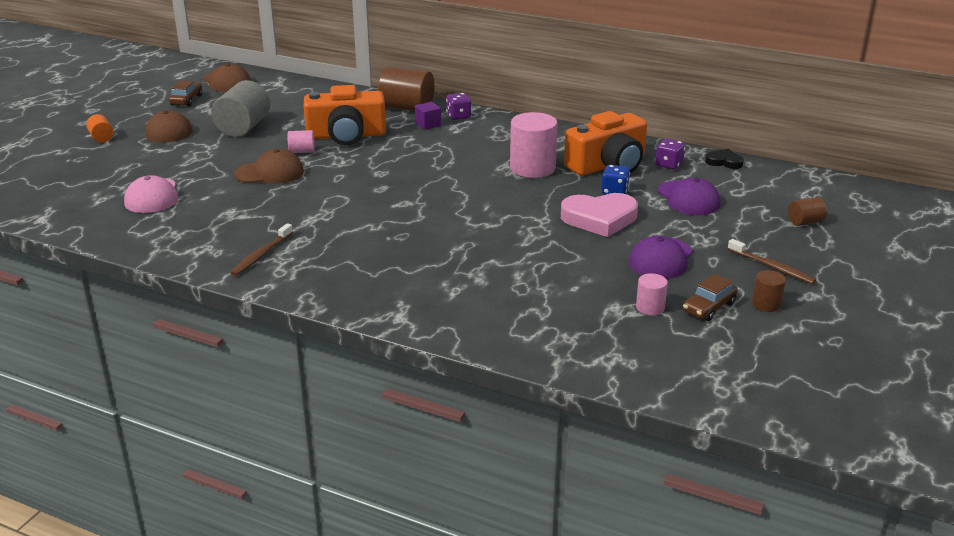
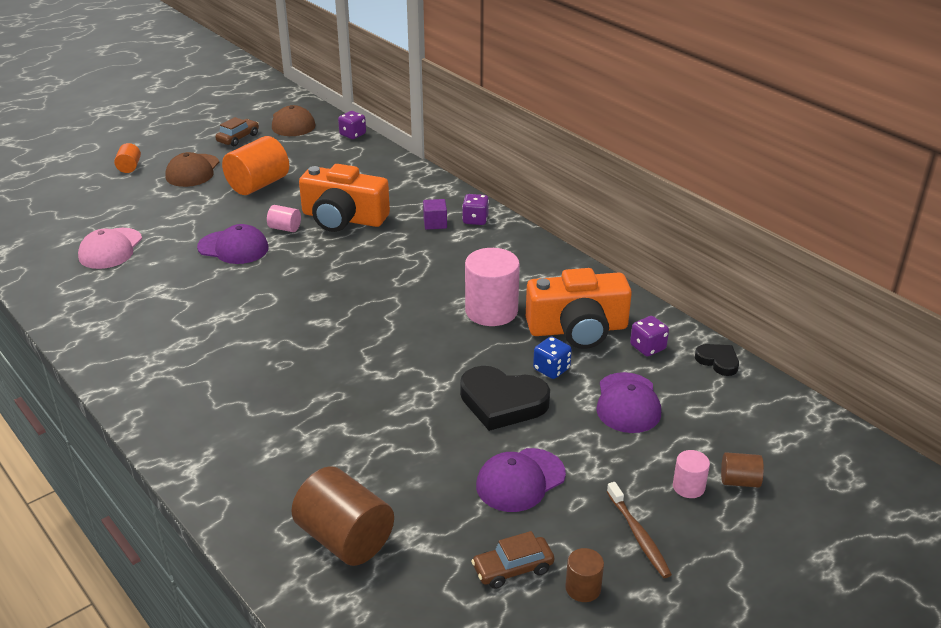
camera: 25 degrees right, 5 degrees up
(243, 128) = (258, 185): grey cylinder -> orange cylinder
(261, 255) = (139, 349): brown toothbrush -> none
(269, 173) = (233, 247): brown cap -> purple cap
(292, 80) = (352, 134): none -> purple dice
(407, 108) = (433, 196): brown cylinder -> brown cylinder (345, 538)
(599, 218) = (502, 402): pink heart -> black heart
(650, 307) = (448, 546): pink cylinder -> pink cylinder (688, 487)

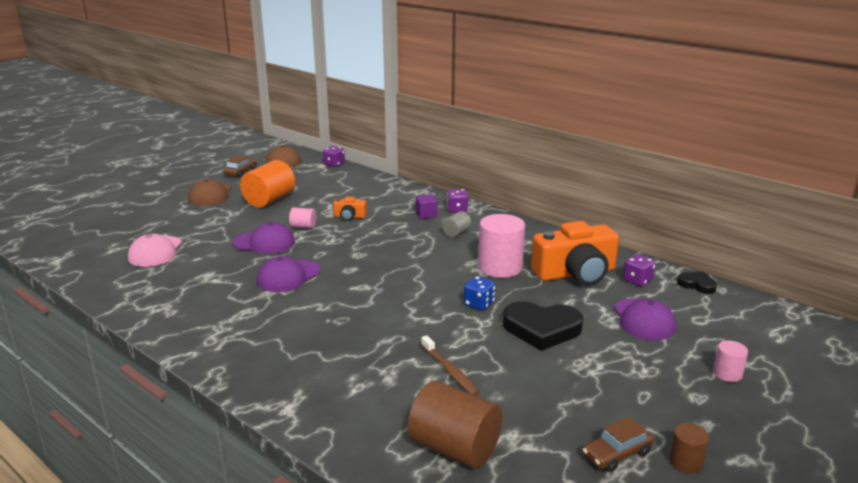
camera: 10 degrees left, 10 degrees down
(129, 167) = (154, 196): orange cylinder -> none
(343, 218) = (349, 216): orange camera -> orange camera, size x0.45
(460, 255) = (456, 233): none -> grey cylinder
(520, 480) = (586, 384): purple cap -> purple cap (288, 276)
(551, 369) = (569, 302): blue dice -> blue dice (479, 304)
(638, 535) = (708, 414): brown toothbrush -> brown toothbrush (449, 370)
(739, 481) = (765, 365): brown cylinder -> none

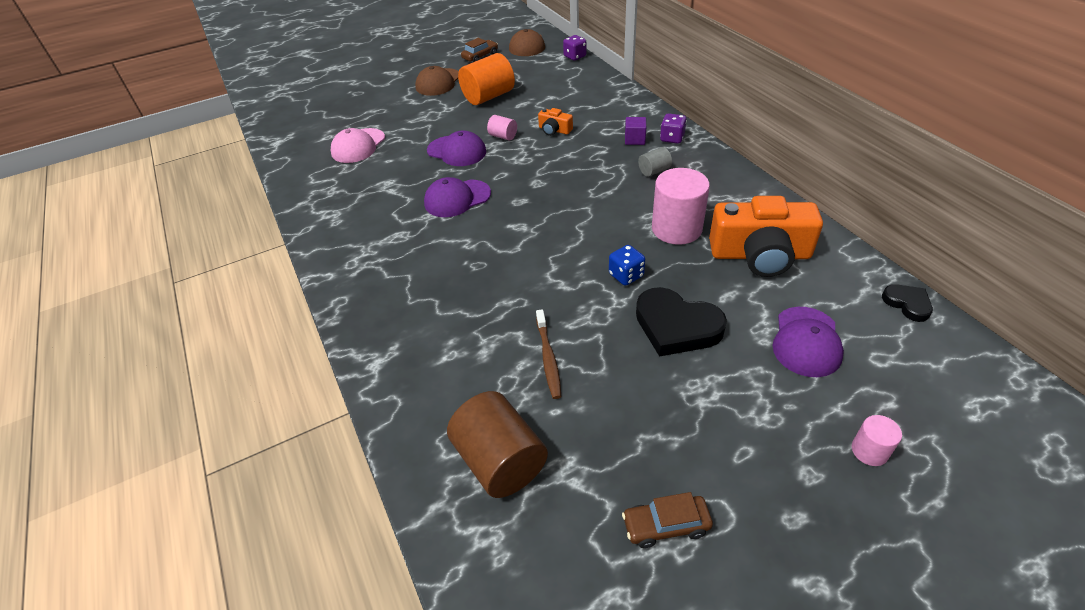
camera: 25 degrees right, 20 degrees up
(637, 280) = (831, 281): purple dice -> none
(686, 462) = (741, 564): brown cylinder -> none

